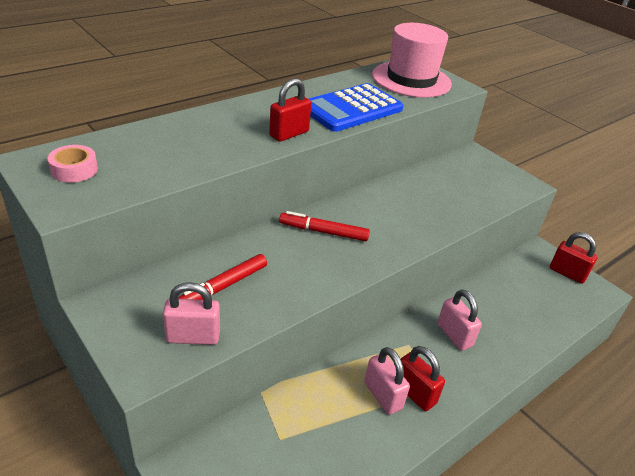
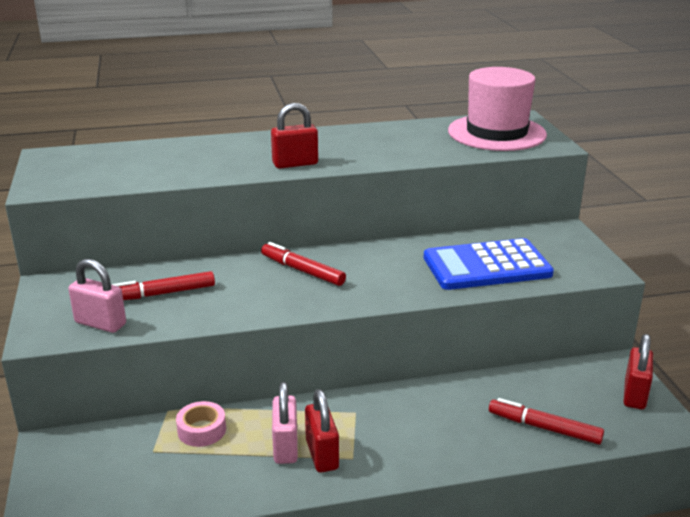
camera: 30 degrees right, 10 degrees down
(74, 170) = (73, 165): pink tape -> pink tape (201, 430)
(351, 109) = (389, 151): blue calculator -> blue calculator (487, 266)
(454, 335) = (418, 417): pink padlock -> none
(537, 317) = (544, 427): none -> red marker
(567, 273) = (634, 395): red padlock -> red padlock turned 45 degrees clockwise

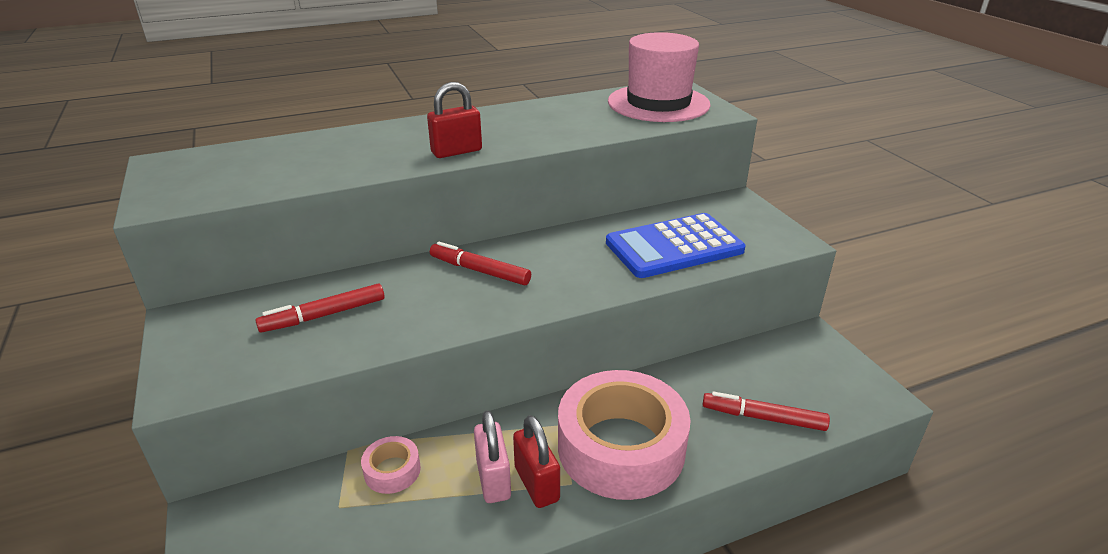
camera: 10 degrees left, 5 degrees up
(100, 323) = (254, 362): pink padlock -> none
(404, 436) = (621, 447): none -> pink tape
(634, 395) = (839, 368): red padlock -> none

